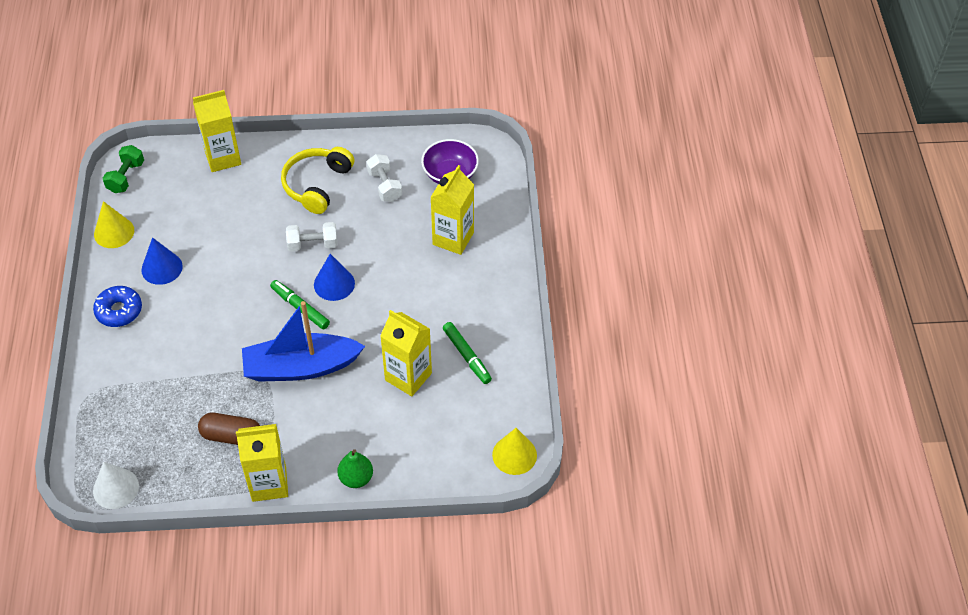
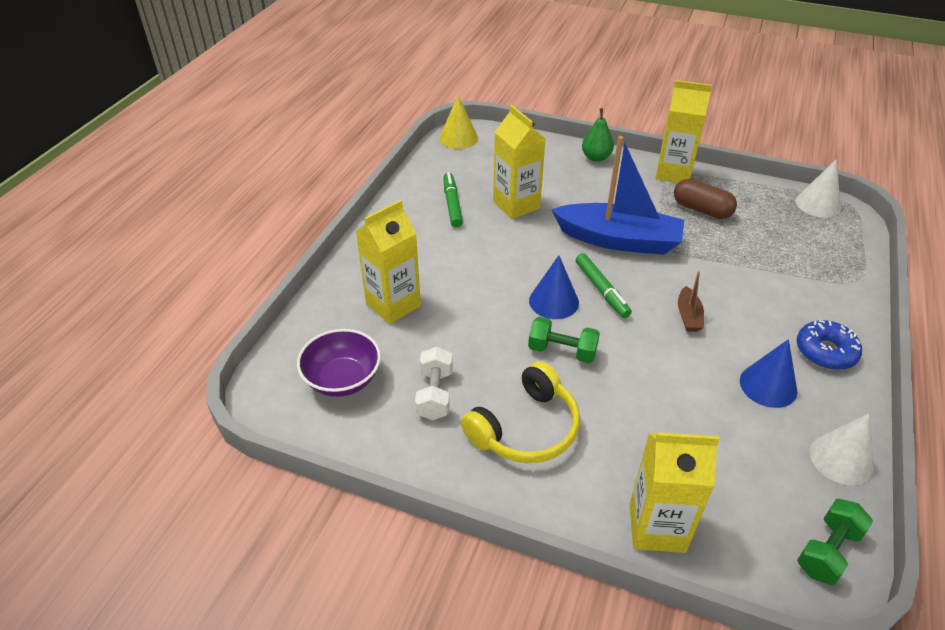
camera: 155 degrees left, 10 degrees down
(114, 232) = (841, 459): yellow cone -> white cone
(226, 307) = (688, 316): none -> brown boat
(313, 244) = (562, 351): white dumbbell -> green dumbbell

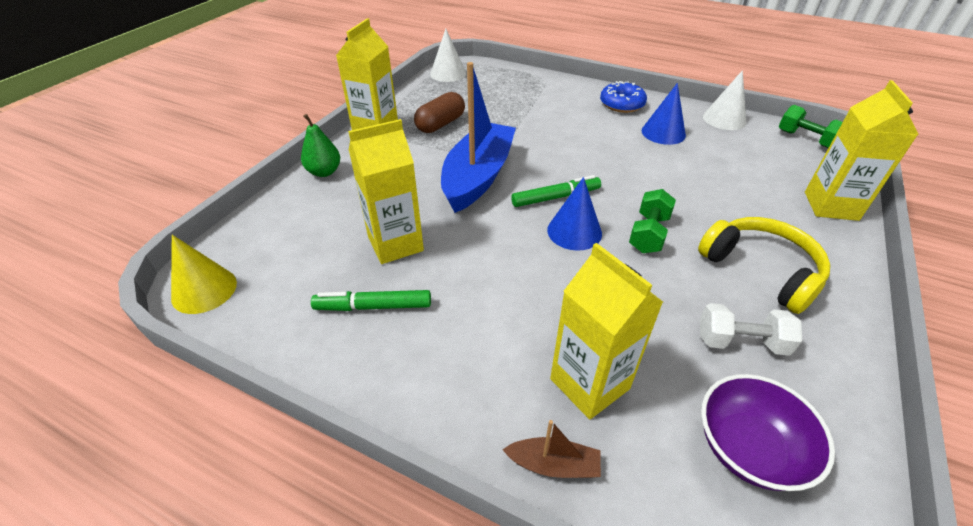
camera: 85 degrees left, 0 degrees up
(688, 316) = (589, 154): brown boat -> brown boat (553, 465)

